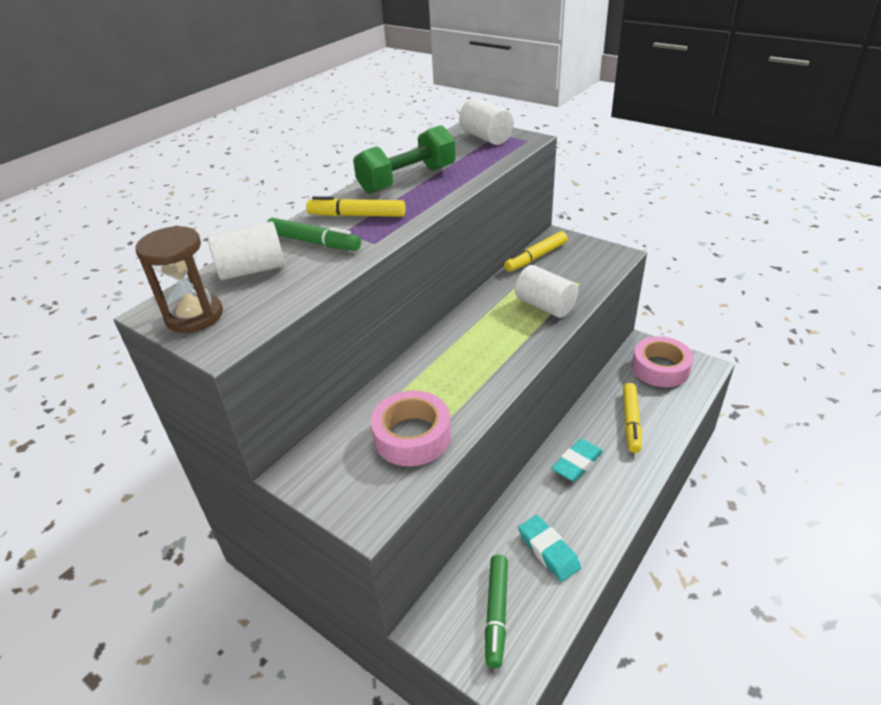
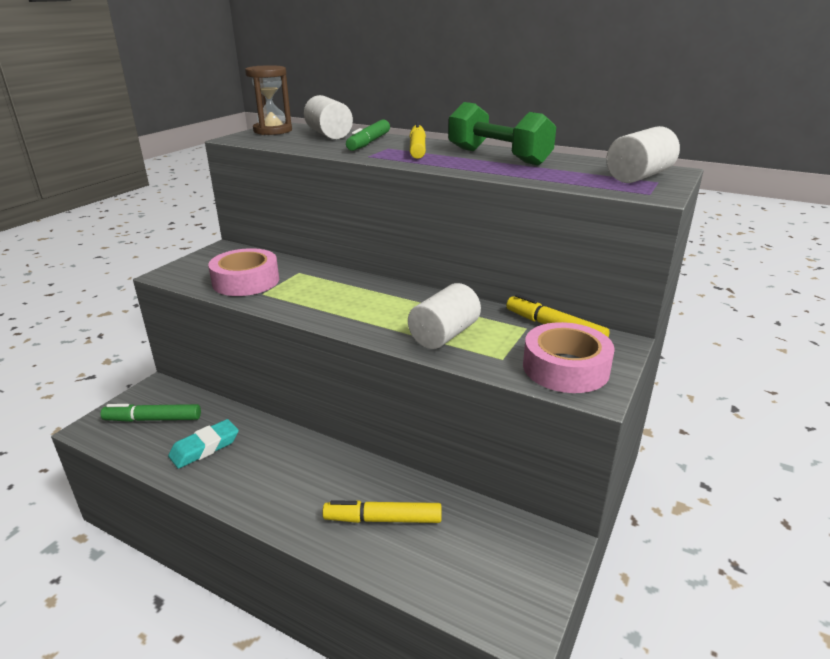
camera: 80 degrees right, 10 degrees down
(577, 463) = (314, 468): turquoise eraser -> none
(660, 368) = (503, 562): pink tape -> pink tape (565, 368)

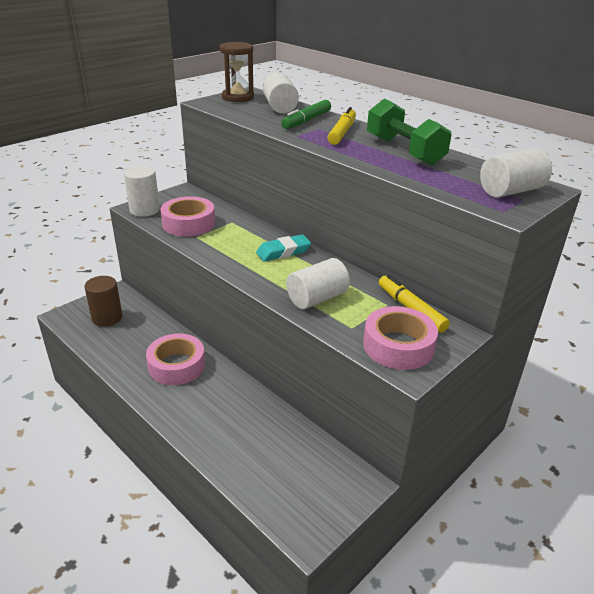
camera: 15 degrees right, 5 degrees up
(153, 419) = (107, 318): green marker -> brown cylinder
(182, 275) = (144, 210): none -> white cylinder
(205, 448) = (135, 347): turquoise eraser -> turquoise eraser (283, 252)
(268, 458) = (177, 365): none -> pink tape
(383, 519) = (240, 431): yellow marker -> none

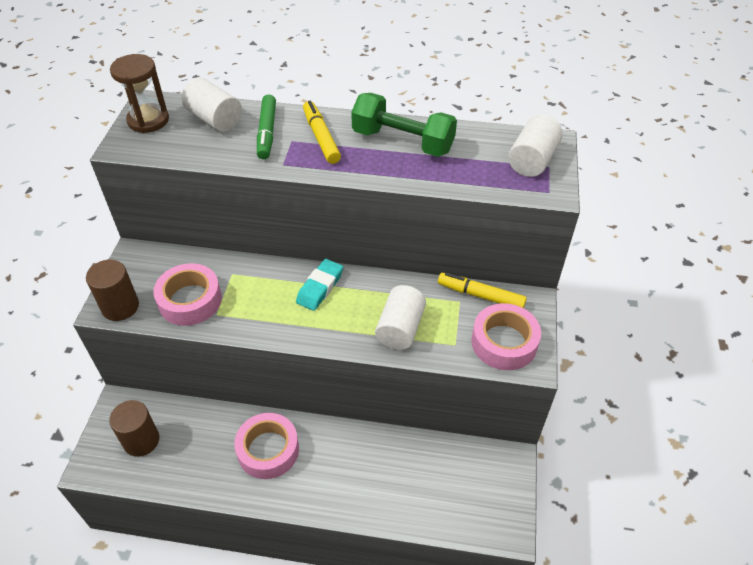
camera: 35 degrees left, 15 degrees up
(144, 210) = (120, 307): white cylinder -> brown cylinder

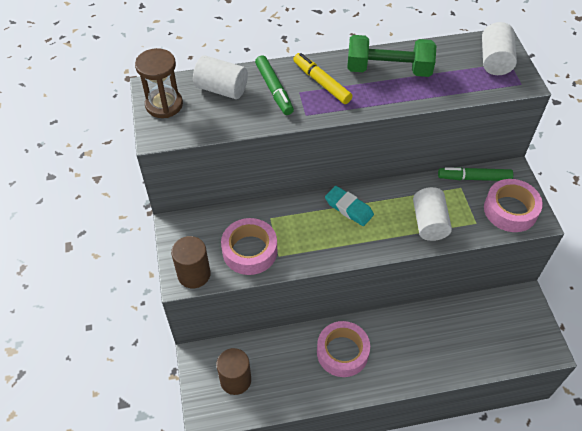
camera: 20 degrees left, 5 degrees up
(320, 287) = (349, 208): turquoise eraser -> turquoise eraser turned 60 degrees counterclockwise
(480, 295) = (474, 178): yellow marker -> green marker

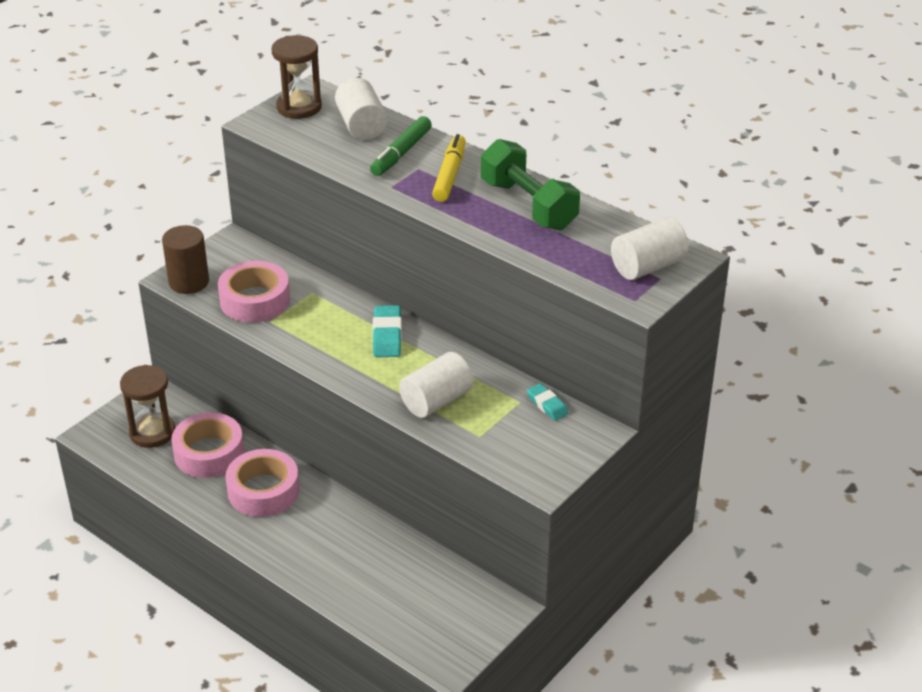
camera: 50 degrees right, 15 degrees down
(235, 380) = (152, 432): brown cylinder -> brown hourglass
(474, 178) = (547, 405): green marker -> turquoise eraser
(510, 210) = (532, 454): pink tape -> pink tape (209, 453)

